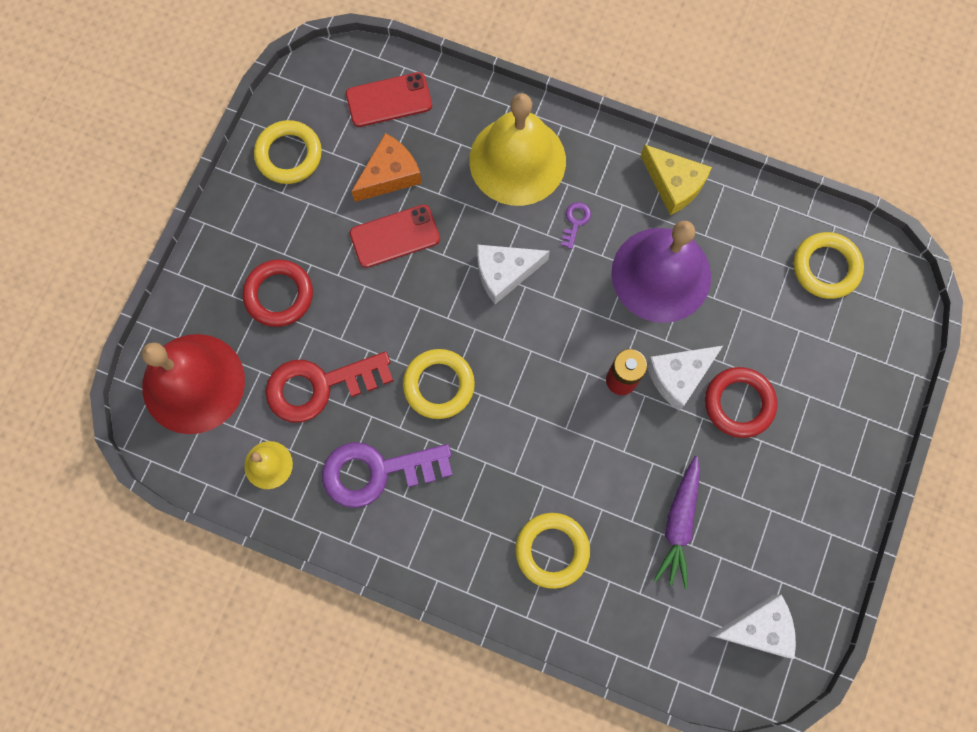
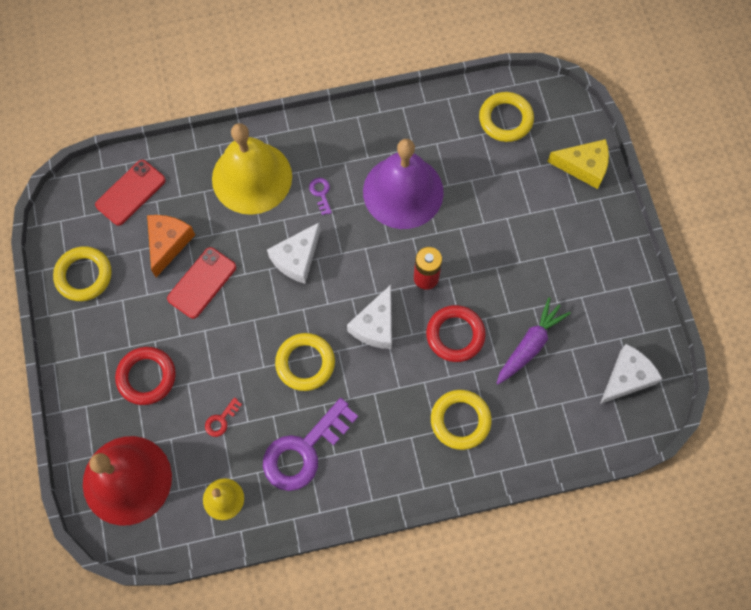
camera: 35 degrees left, 5 degrees down
(319, 386) = (221, 420): red key -> red key, size x0.41
(674, 184) = (369, 127): yellow cheese -> yellow cheese (584, 166)
(678, 376) = (461, 251): white cheese -> white cheese (375, 325)
(679, 523) = (529, 345): purple carrot -> purple carrot turned 120 degrees counterclockwise
(739, 403) = (512, 242): red ring -> red ring (455, 335)

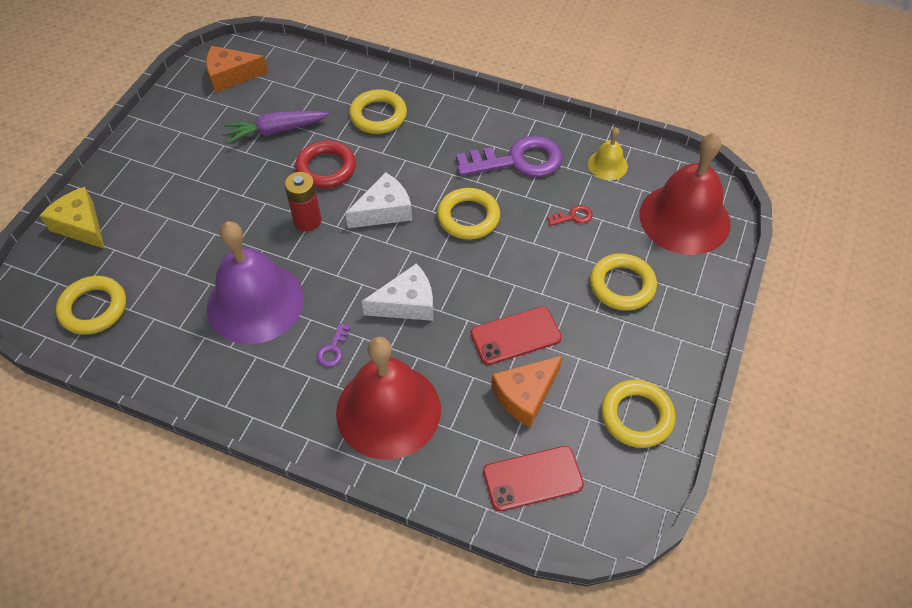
camera: 145 degrees left, 15 degrees down
(146, 377) = (622, 285): red ring -> yellow ring
(252, 177) = (388, 410): yellow bell -> red bell
(627, 377) = (231, 76): white cheese -> orange cheese

